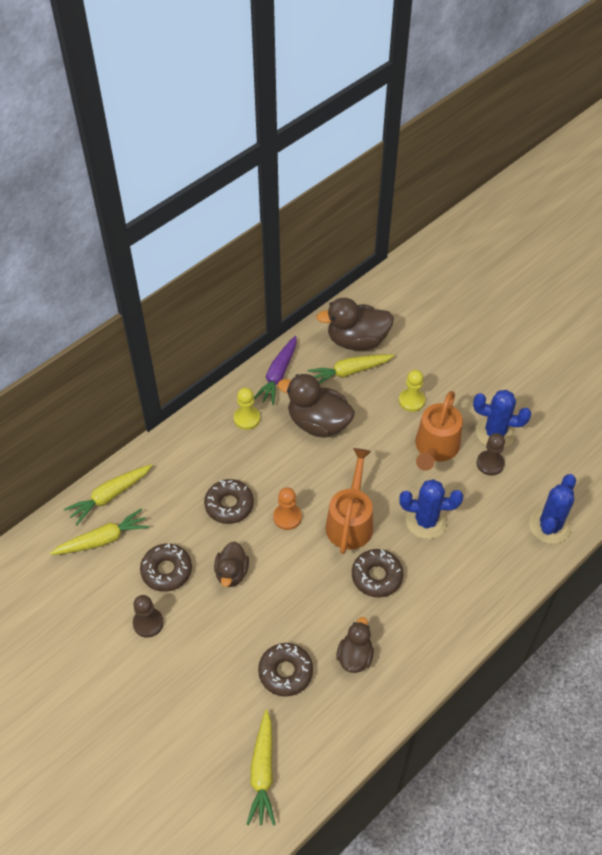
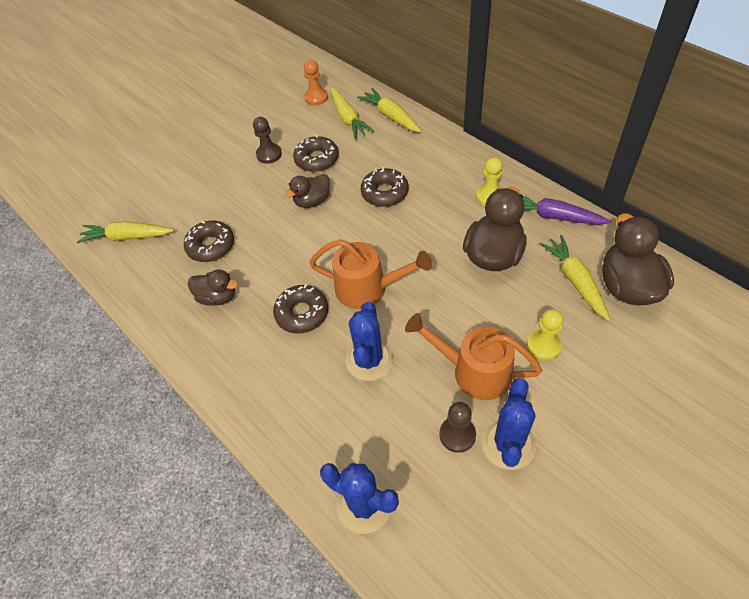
camera: 95 degrees right, 0 degrees up
(232, 573) = (312, 201): brown duck -> brown duck turned 45 degrees counterclockwise
(287, 517) = (372, 236): orange pawn -> orange pawn (316, 97)

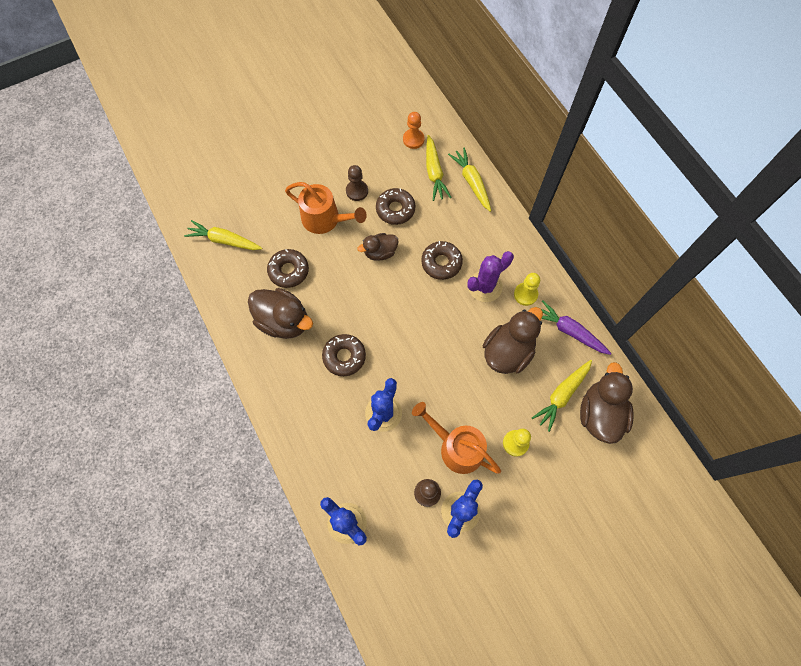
camera: 10 degrees right, 15 degrees up
(217, 297) = (284, 321): brown duck -> brown duck, size x1.67
(368, 288) = (400, 351): orange watering can -> orange watering can (325, 219)
(442, 201) = (485, 286): none -> purple cactus
(575, 280) = (561, 395): yellow carrot -> yellow carrot turned 135 degrees counterclockwise

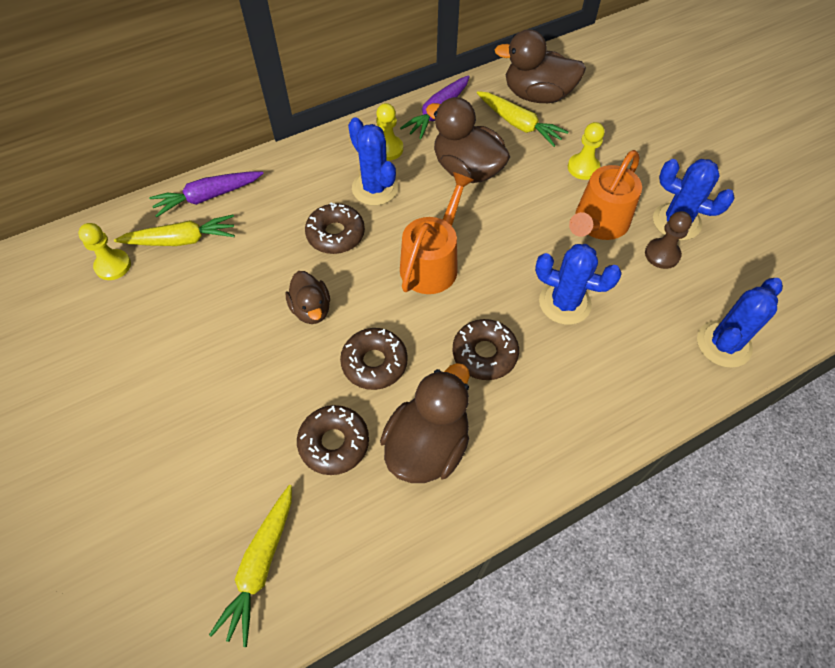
camera: 90 degrees left, 10 degrees down
(325, 219) = (240, 389): orange watering can -> orange watering can (432, 262)
(357, 191) = (194, 343): brown pawn -> none
(395, 209) = (238, 289): brown donut -> brown donut (374, 363)
(413, 139) = (113, 266): orange pawn -> yellow pawn
(471, 182) = (207, 197): yellow carrot -> purple carrot
(485, 286) = (375, 188): purple cactus -> blue cactus

